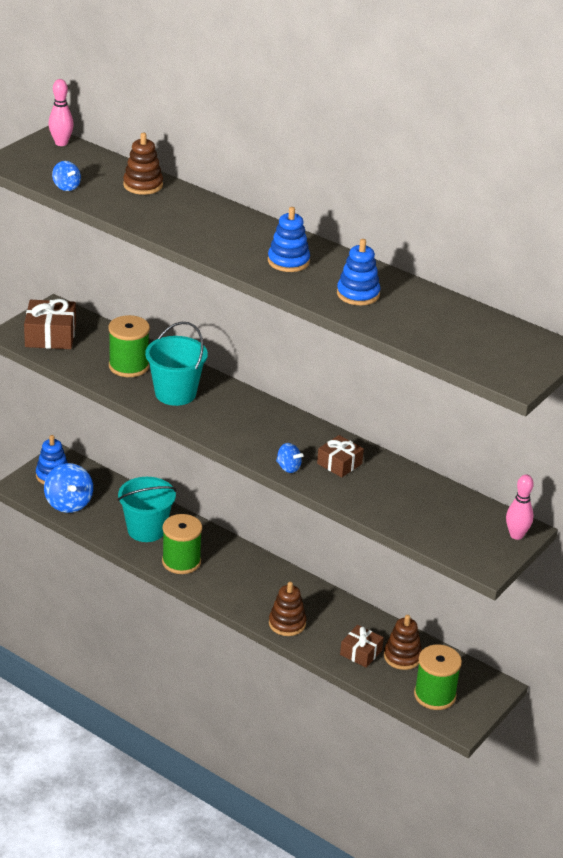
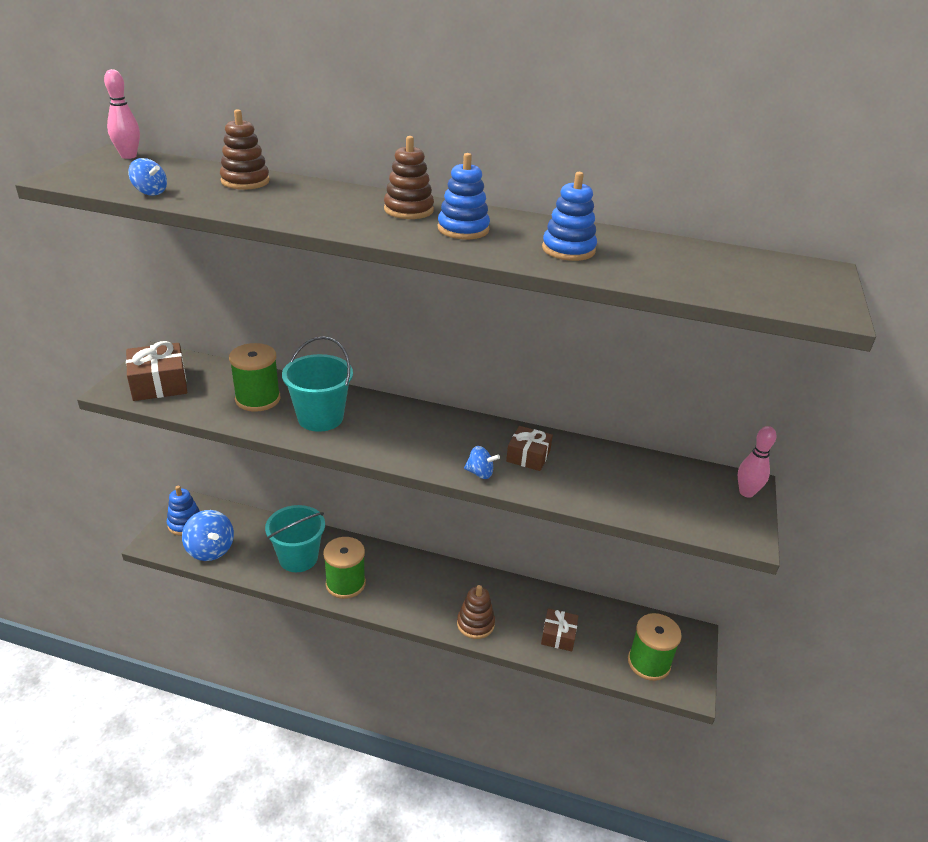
camera: 20 degrees left, 0 degrees up
(402, 657) = (597, 628): brown stacking toy -> brown stacking toy (408, 210)

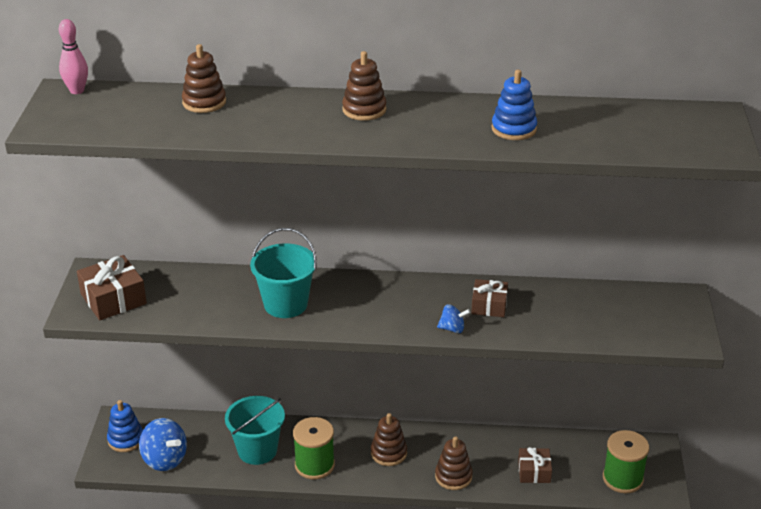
camera: 10 degrees left, 0 degrees up
(150, 192) = (132, 130): blue spinning top -> none
(258, 399) = (217, 297): green spool -> none
(420, 586) = (388, 453): none -> brown stacking toy
(463, 229) = (420, 123): blue stacking toy -> none
(746, 492) = (685, 303): pink bowling pin -> none

